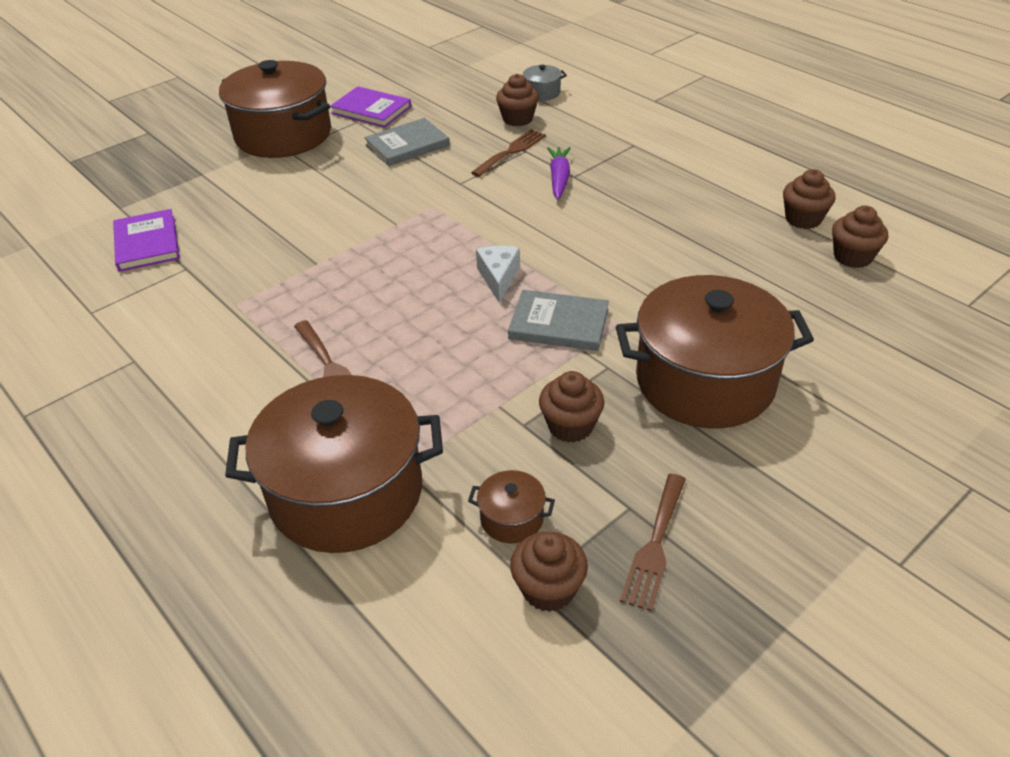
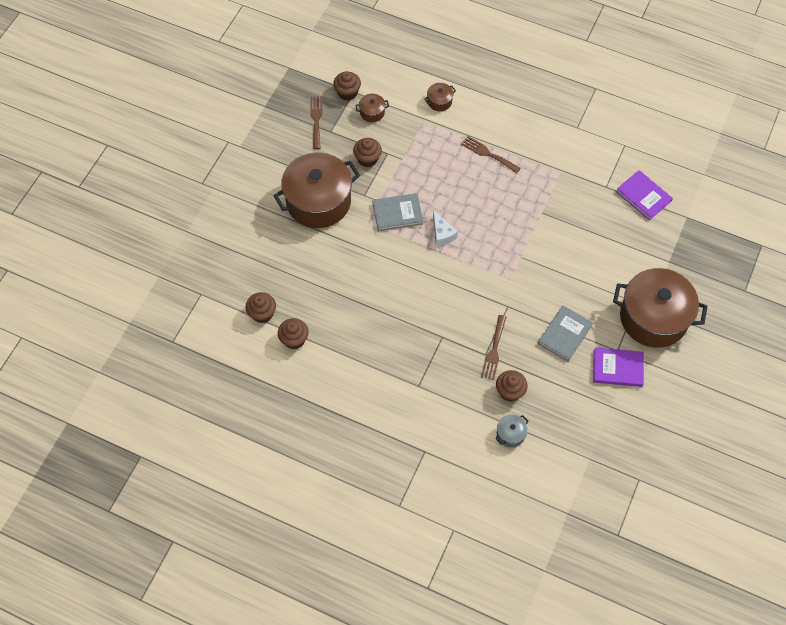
camera: 155 degrees right, 20 degrees up
(346, 493) = (439, 101): brown pot -> brown pot, size x0.40
(559, 178) = (450, 331): purple carrot -> none

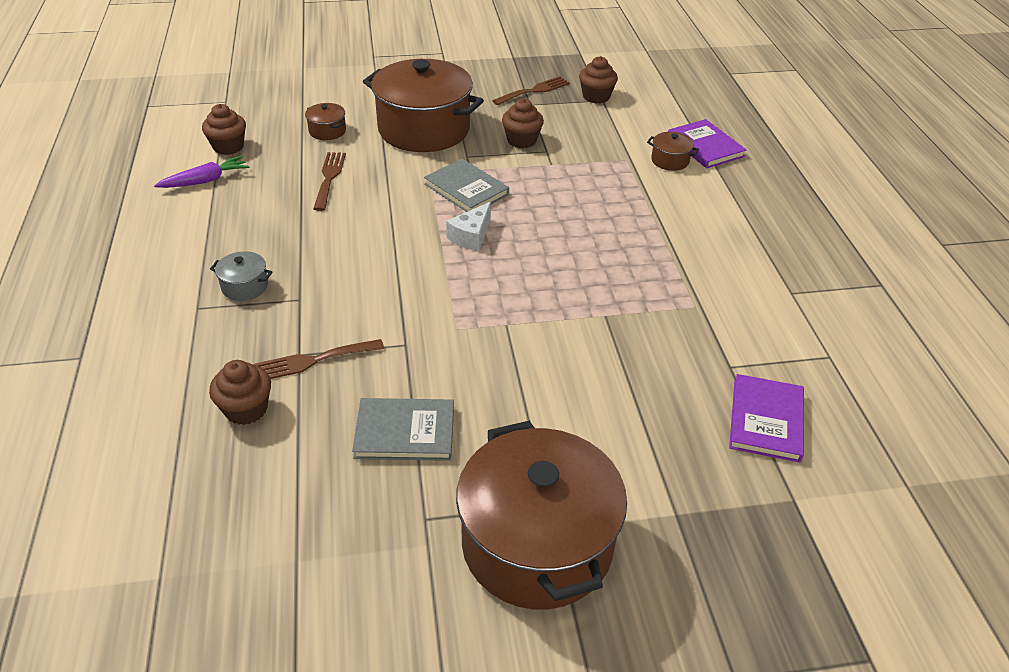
camera: 55 degrees right, 20 degrees down
(294, 339) = (206, 180): brown cupcake -> purple carrot
(372, 112) = (590, 121): brown pot -> brown pot (327, 131)
(488, 154) = (642, 227): brown fork -> brown fork (329, 178)
(510, 434) = (161, 443): grey pot -> grey pot (245, 286)
(617, 368) = (387, 536): purple book -> purple book (705, 146)

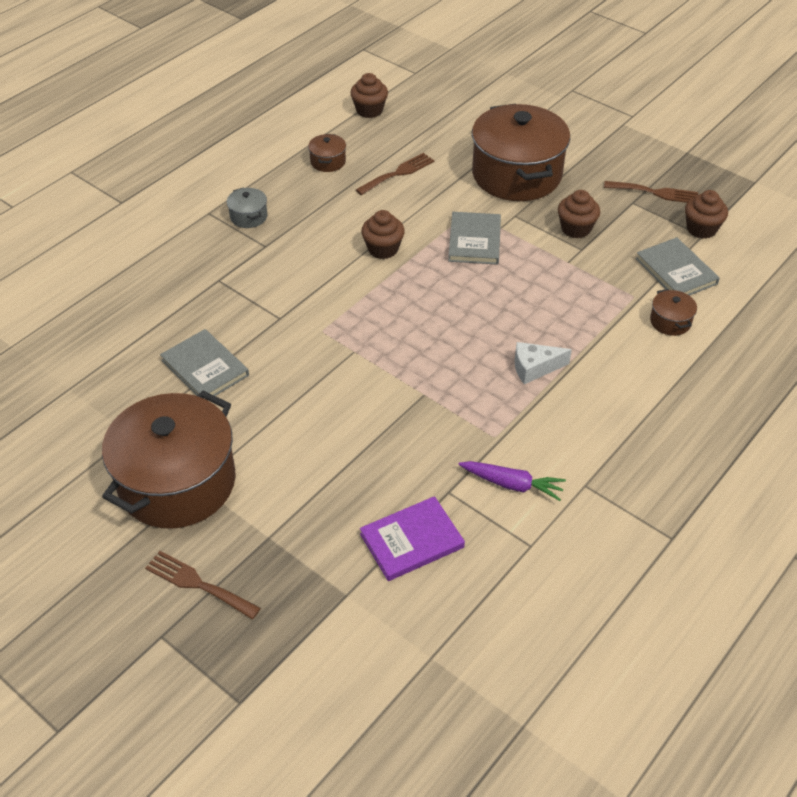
camera: 50 degrees right, 5 degrees up
(206, 180) = (323, 128): purple carrot -> purple carrot (512, 484)
(246, 409) = (152, 291): brown cupcake -> brown cupcake (383, 249)
(313, 361) = (219, 289): brown fork -> brown fork (198, 584)
(327, 131) = (448, 136): brown pot -> brown pot (328, 162)
(471, 236) = (424, 277): white cheese -> white cheese (534, 368)
(623, 129) = (676, 271): none -> grey book
(705, 146) = (724, 330): purple book -> none

